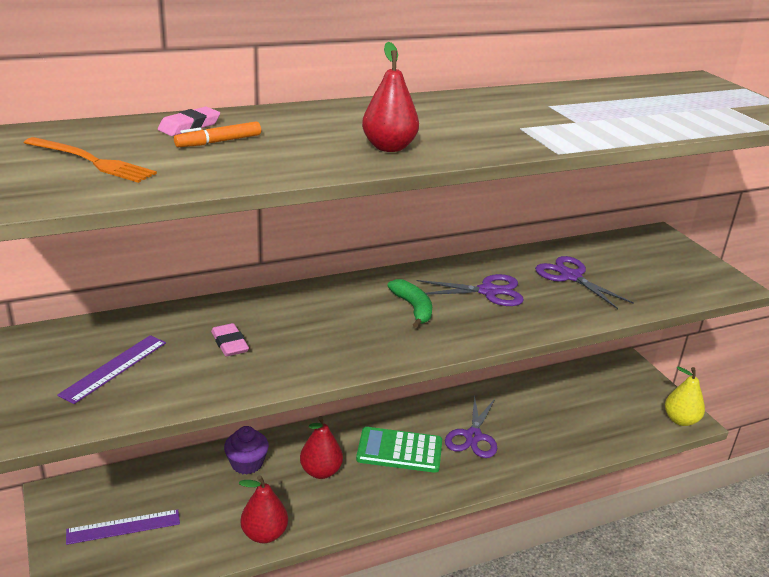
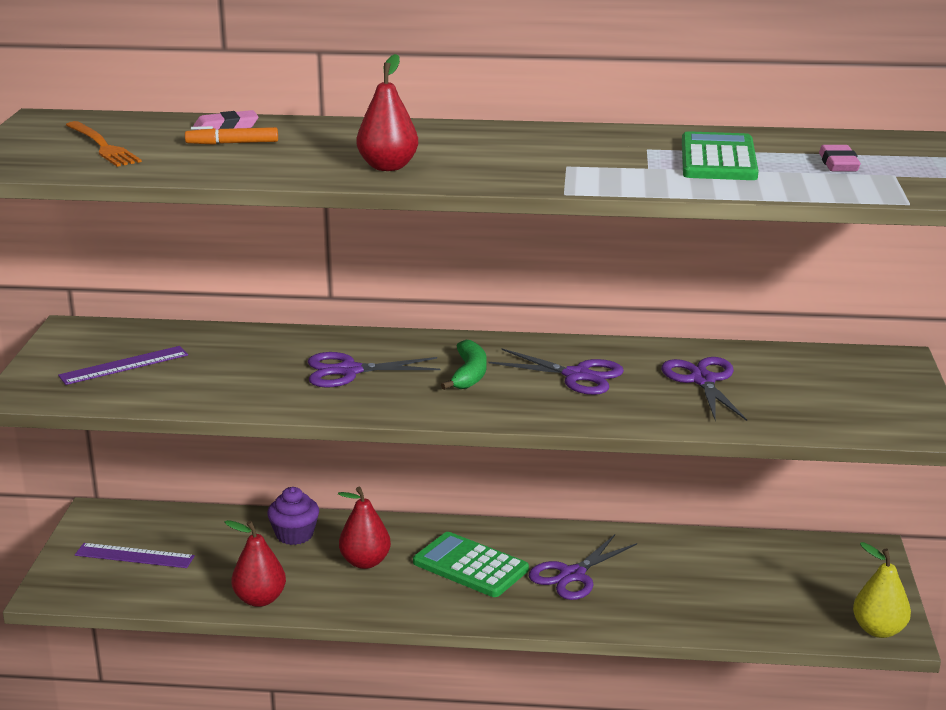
camera: 30 degrees right, 5 degrees down
(230, 344) = (245, 367): pink eraser -> pink eraser (838, 164)
(319, 327) = (349, 371): none -> purple scissors
(607, 108) = (718, 159): none -> green calculator

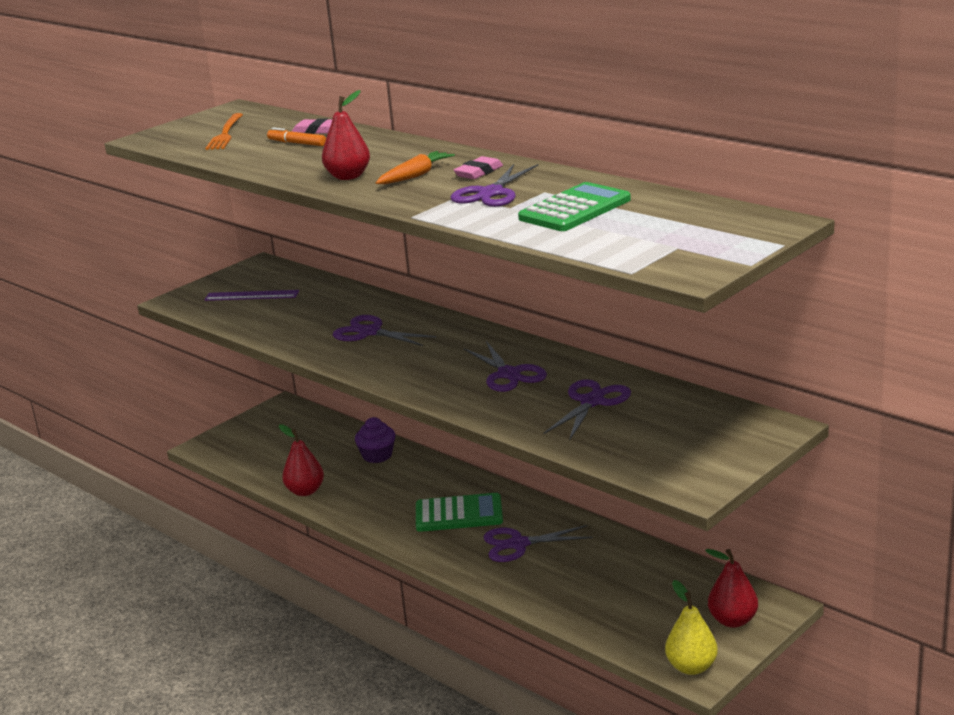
camera: 40 degrees right, 0 degrees up
(134, 556) = (271, 439): purple ruler -> none
(365, 562) = (396, 488): red pear -> red pear (732, 620)
(468, 154) = (415, 176): none -> orange carrot
(469, 374) = (439, 354): green banana -> none
(470, 566) = (459, 514): green calculator -> green calculator turned 105 degrees clockwise
(595, 158) = (491, 193): none -> purple scissors
(838, 164) = (656, 230): pink eraser -> pink eraser (478, 172)

